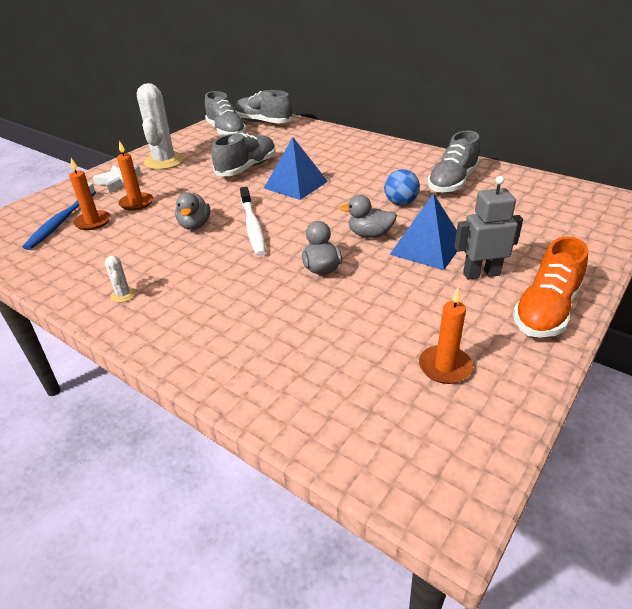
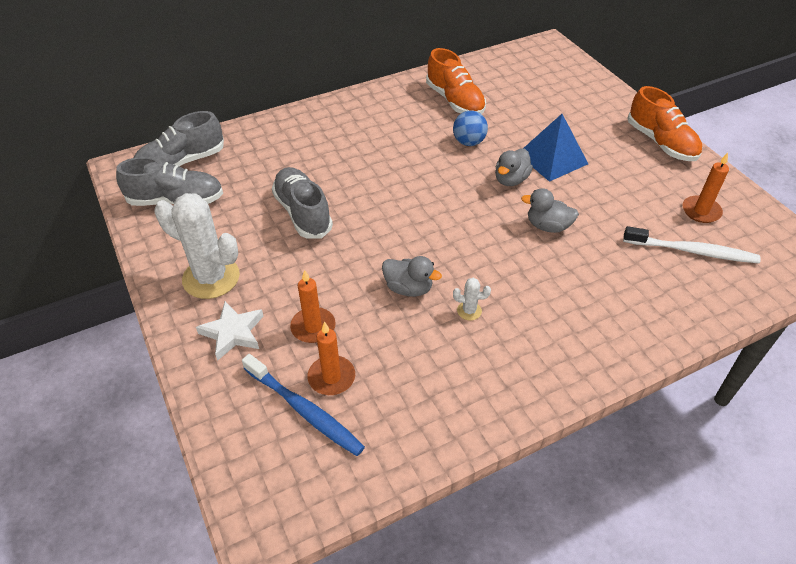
camera: 65 degrees left, 10 degrees up
(123, 295) = (515, 373): white cactus -> white cactus (469, 311)
(252, 226) = (443, 246): white toothbrush -> white toothbrush (692, 251)
(295, 184) = (377, 191): blue pyramid -> none
(452, 182) = (455, 101): grey shoe -> orange shoe
(481, 274) = (603, 149): grey robot -> none

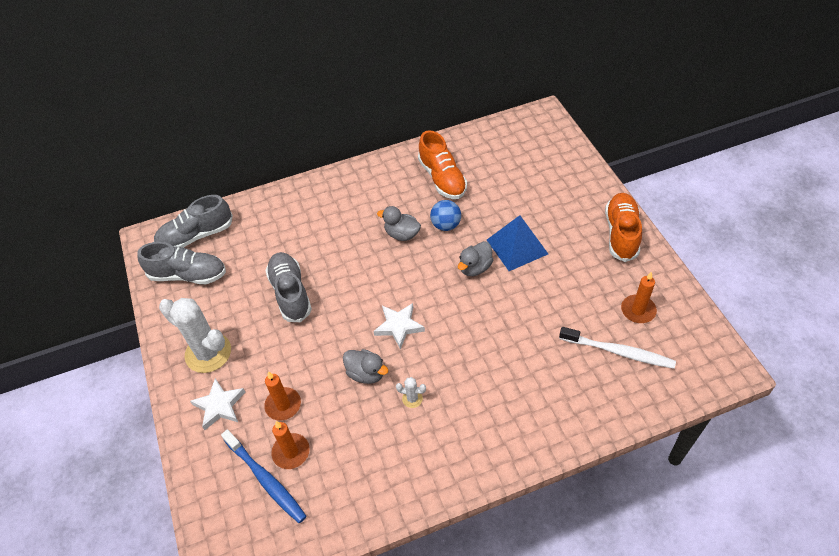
camera: 10 degrees right, 5 degrees up
(437, 239) = (399, 326): none -> white star
(547, 226) = (497, 318): grey duck -> grey duck (402, 234)
(661, 143) = (621, 233): orange shoe -> orange shoe turned 150 degrees counterclockwise

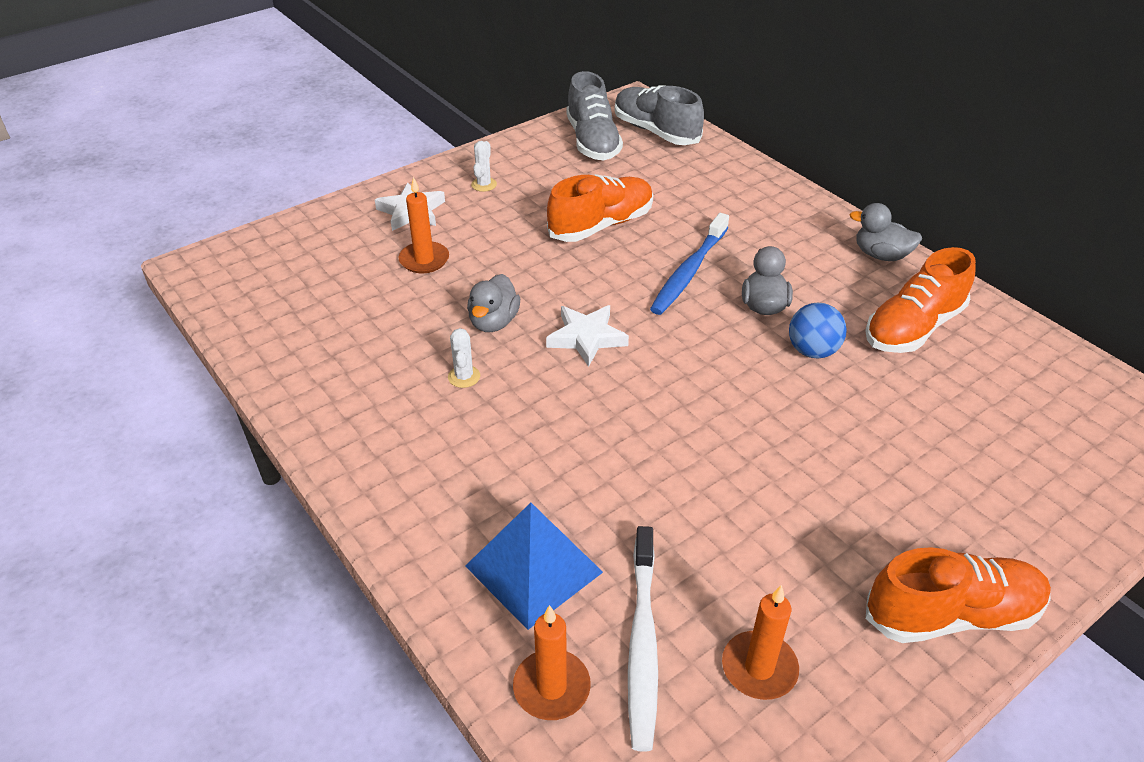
camera: 70 degrees right, 10 degrees down
(208, 353) = (484, 185): white cactus -> white cactus, size x0.42
(266, 480) = (316, 271): blue toothbrush -> blue toothbrush (689, 272)
(290, 293) = (601, 225): grey shoe -> orange shoe
(291, 452) = (357, 282): orange candle -> orange candle (551, 687)
(475, 268) = (741, 402): grey duck -> grey duck (881, 255)
(517, 246) = (819, 450): blue pyramid -> blue pyramid (534, 569)

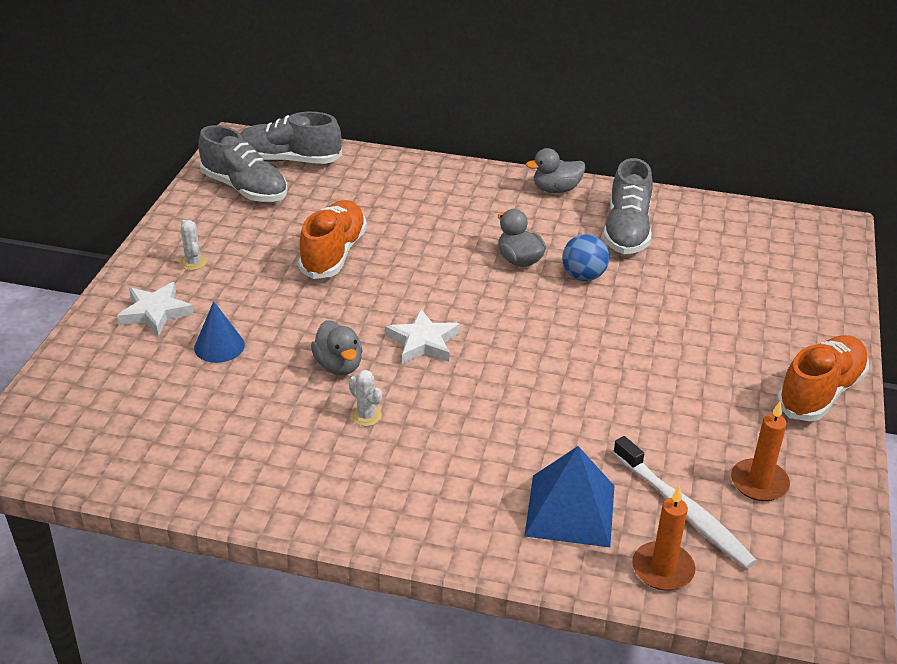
camera: 40 degrees left, 5 degrees down
(424, 260) = (219, 346): orange candle -> blue cone
(689, 272) = (441, 259): blue toothbrush -> none
(913, 328) = (627, 231): orange shoe -> grey shoe

